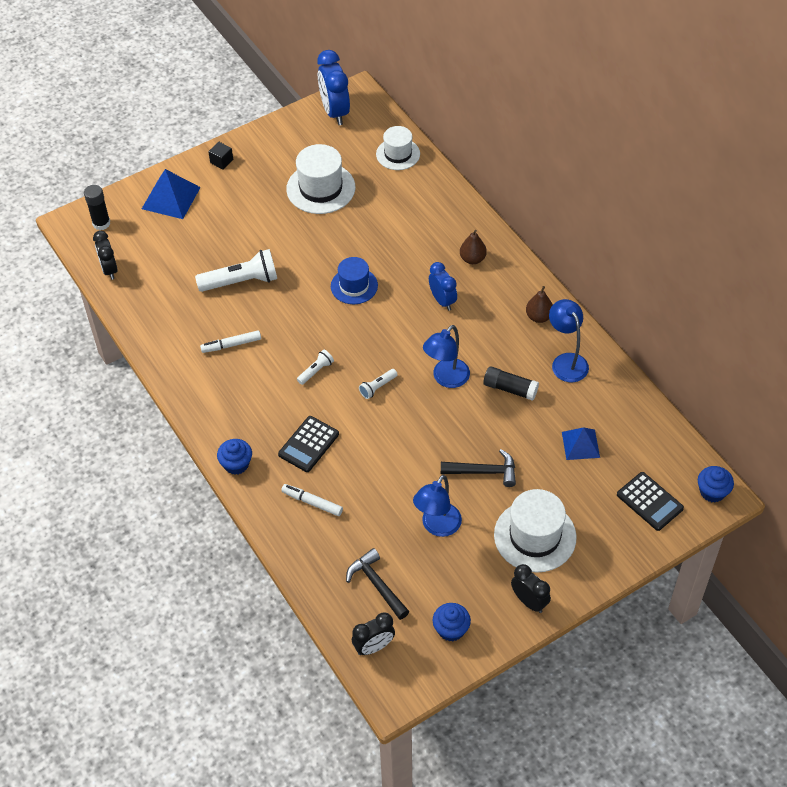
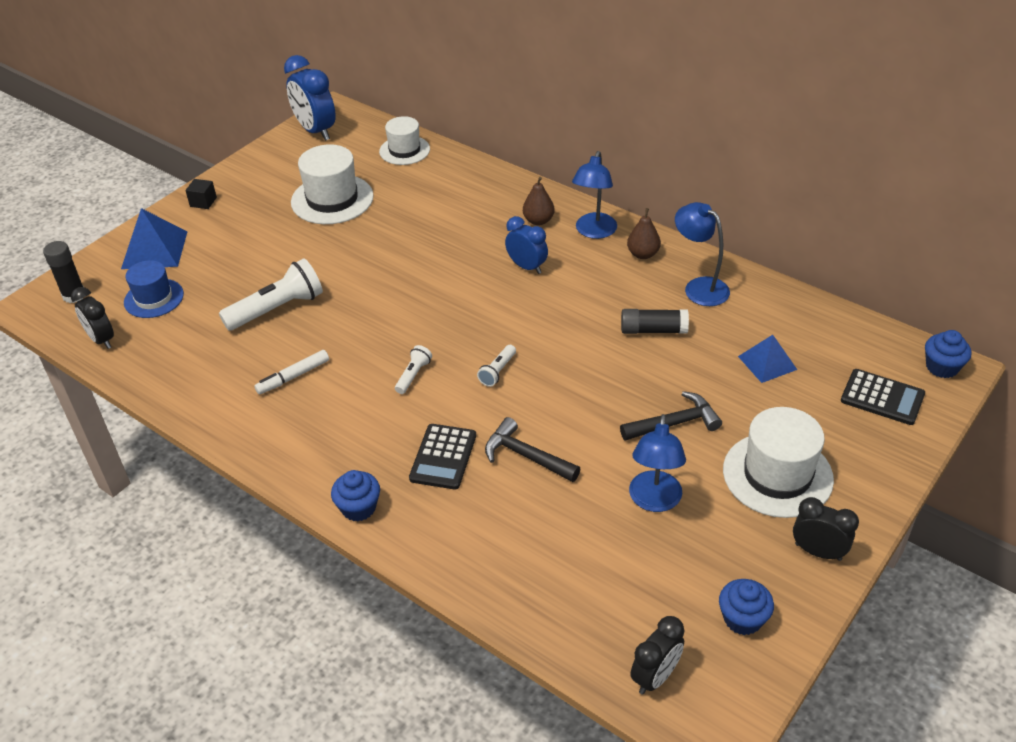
camera: 20 degrees left, 10 degrees down
(312, 502) = (481, 522): white marker -> none
(354, 286) = (416, 279): blue hat -> blue hat (154, 298)
(377, 584) = (616, 595): black hammer -> black hammer (526, 456)
(446, 379) = (574, 340): blue lamp -> blue lamp (594, 232)

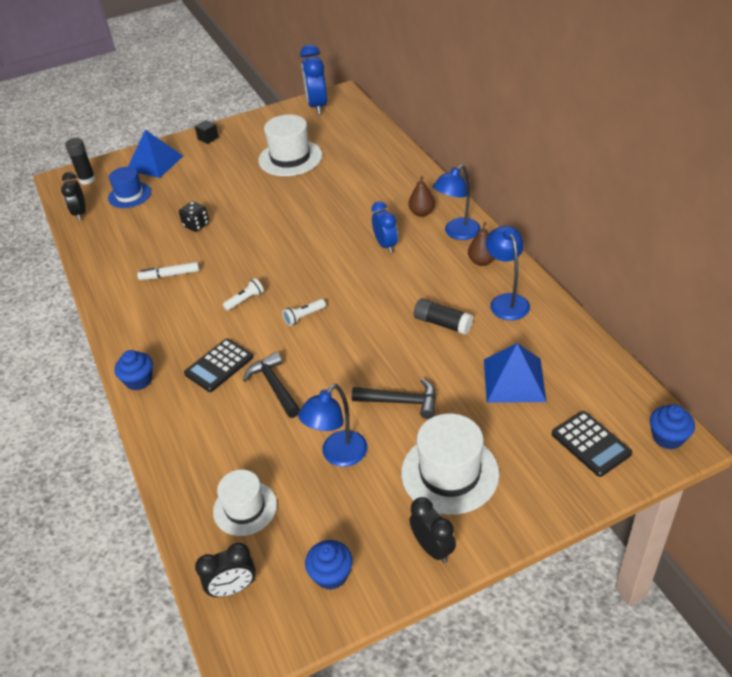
camera: 30 degrees right, 0 degrees up
(277, 309) = (196, 225): white flashlight -> black dice
(404, 150) = (366, 135): white hat -> white hat (245, 508)
(767, 363) = (514, 380): blue pyramid -> blue pyramid, size x1.52

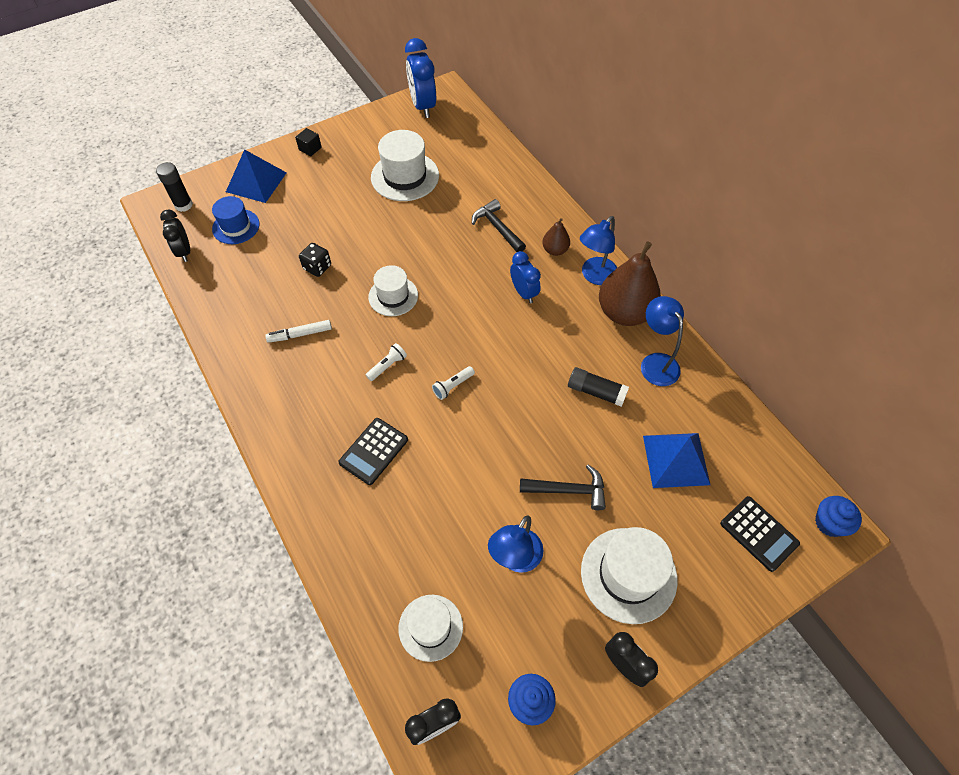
camera: 10 degrees left, 15 degrees up
(139, 380) = (291, 473): blue cupcake -> none
(261, 247) = (393, 296): none -> white hat
(274, 386) = (436, 475): black hammer -> black hammer (497, 228)
(482, 261) = (624, 312): brown pear -> brown pear, size x2.04

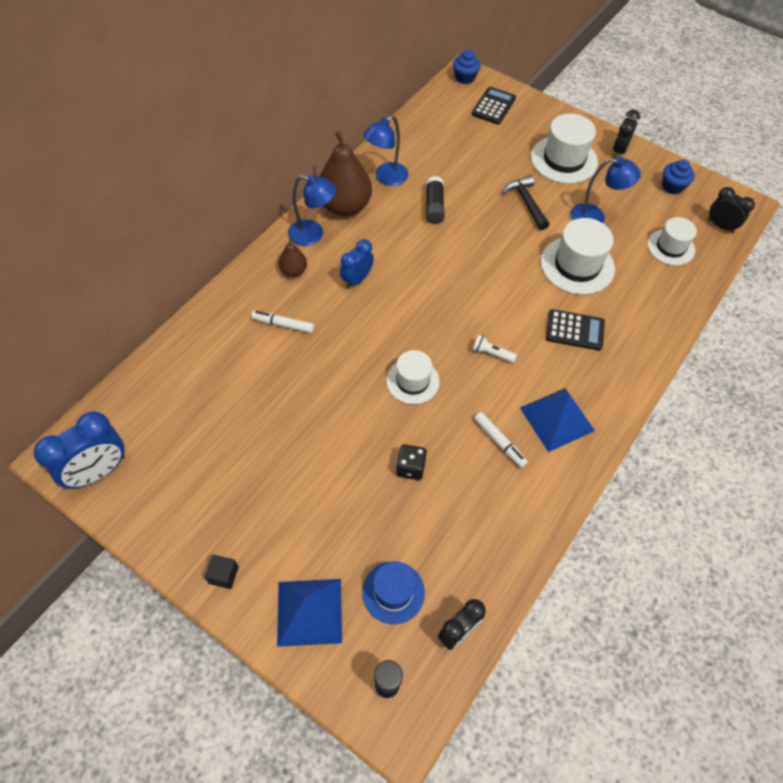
camera: 115 degrees left, 0 degrees up
(405, 176) = (237, 439): white hat -> white hat (577, 265)
(452, 386) = (483, 299): white flashlight -> none
(497, 228) = (283, 325): black hammer -> white marker
(676, 460) = (465, 152): blue pyramid -> blue pyramid (557, 419)

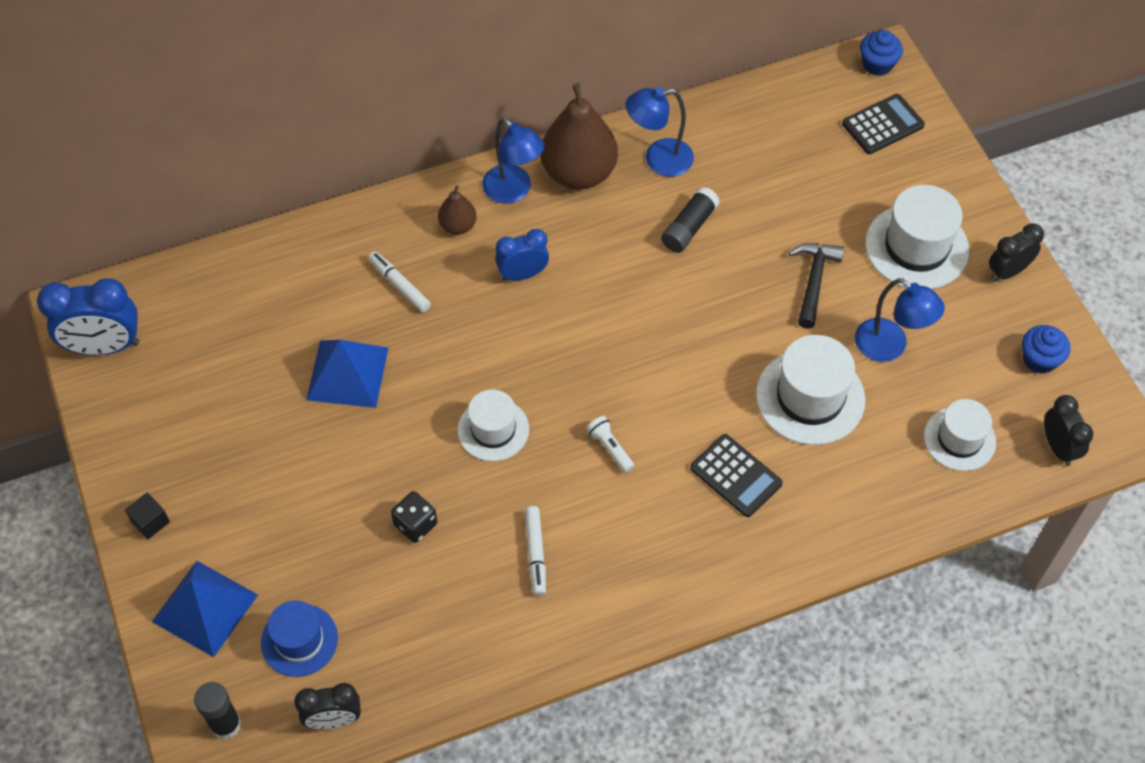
camera: 35 degrees right, 0 degrees up
(557, 419) = (624, 566): blue pyramid -> blue pyramid (347, 373)

